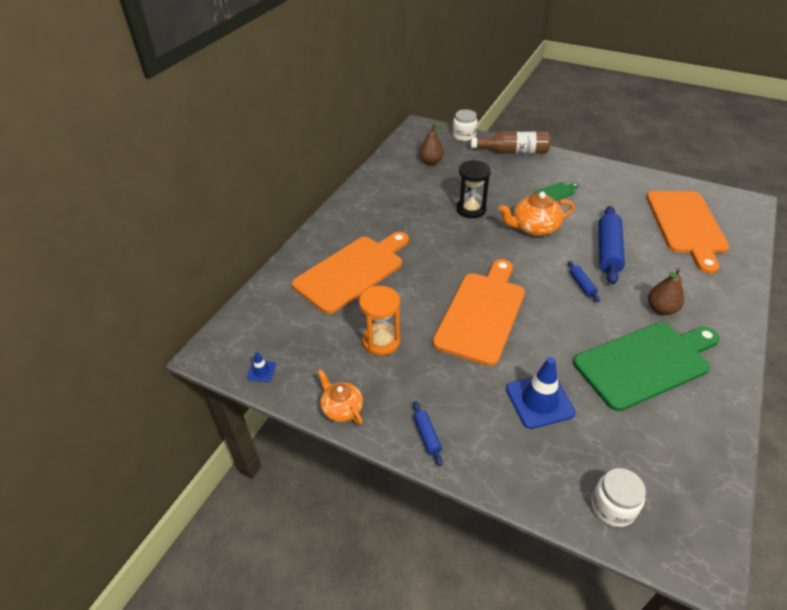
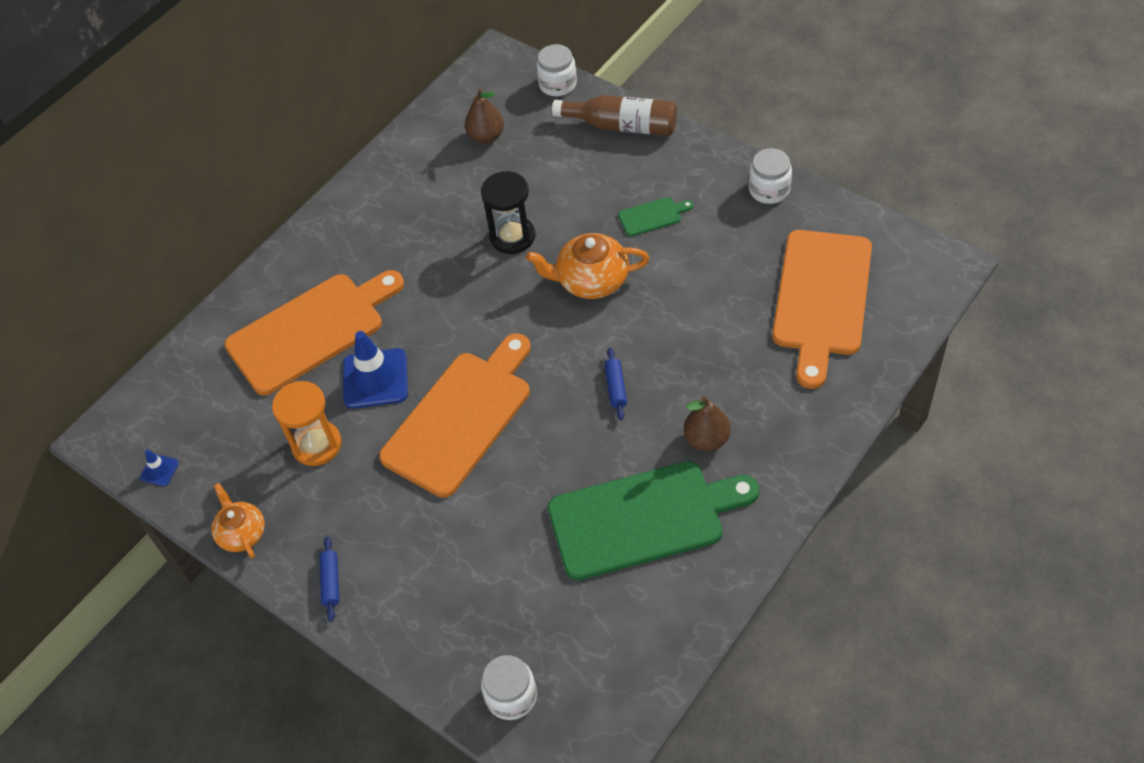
camera: 15 degrees right, 10 degrees up
(539, 401) = (483, 554): blue traffic cone -> blue traffic cone (375, 379)
(608, 251) = (680, 334): blue rolling pin -> none
(619, 175) = (769, 190): none -> white jar

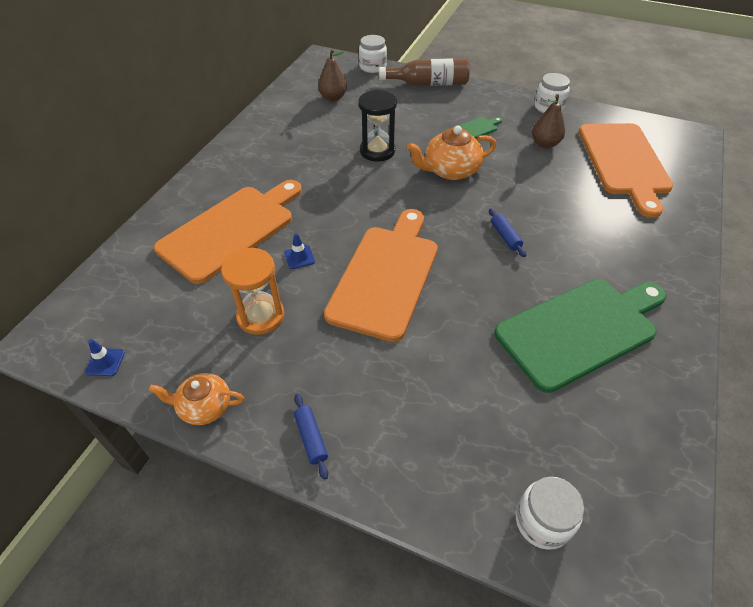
camera: 20 degrees left, 5 degrees down
(242, 533) = (204, 407): orange teapot -> orange teapot turned 45 degrees counterclockwise
(375, 379) = (299, 257): blue traffic cone -> blue traffic cone, size x0.47
(706, 439) = (597, 263): brown pear -> brown pear (545, 144)

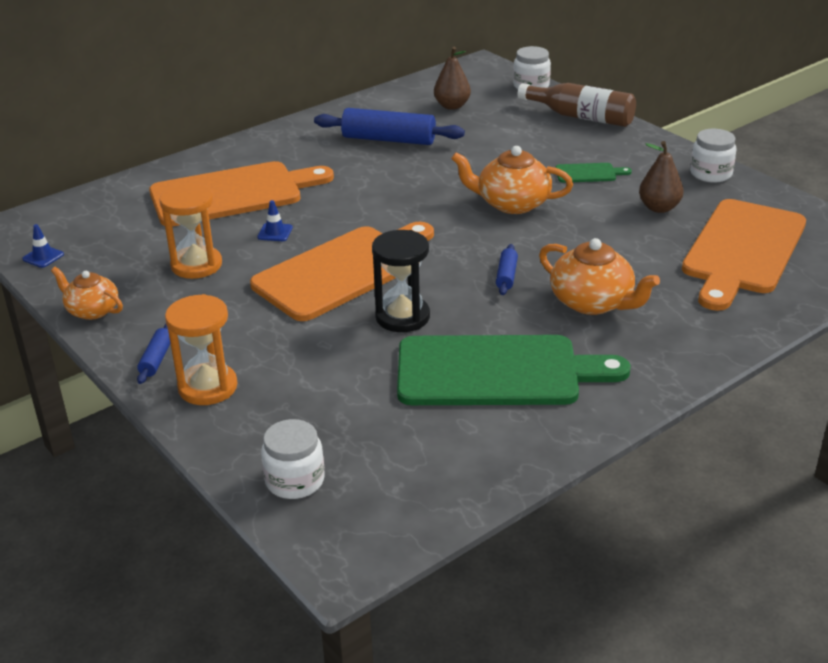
camera: 30 degrees right, 15 degrees down
(312, 140) = (388, 139): none -> blue rolling pin
(377, 151) = (448, 166): black hourglass -> black hourglass (402, 317)
(382, 449) = (208, 387): none -> orange hourglass
(581, 239) = (593, 302): none -> orange teapot

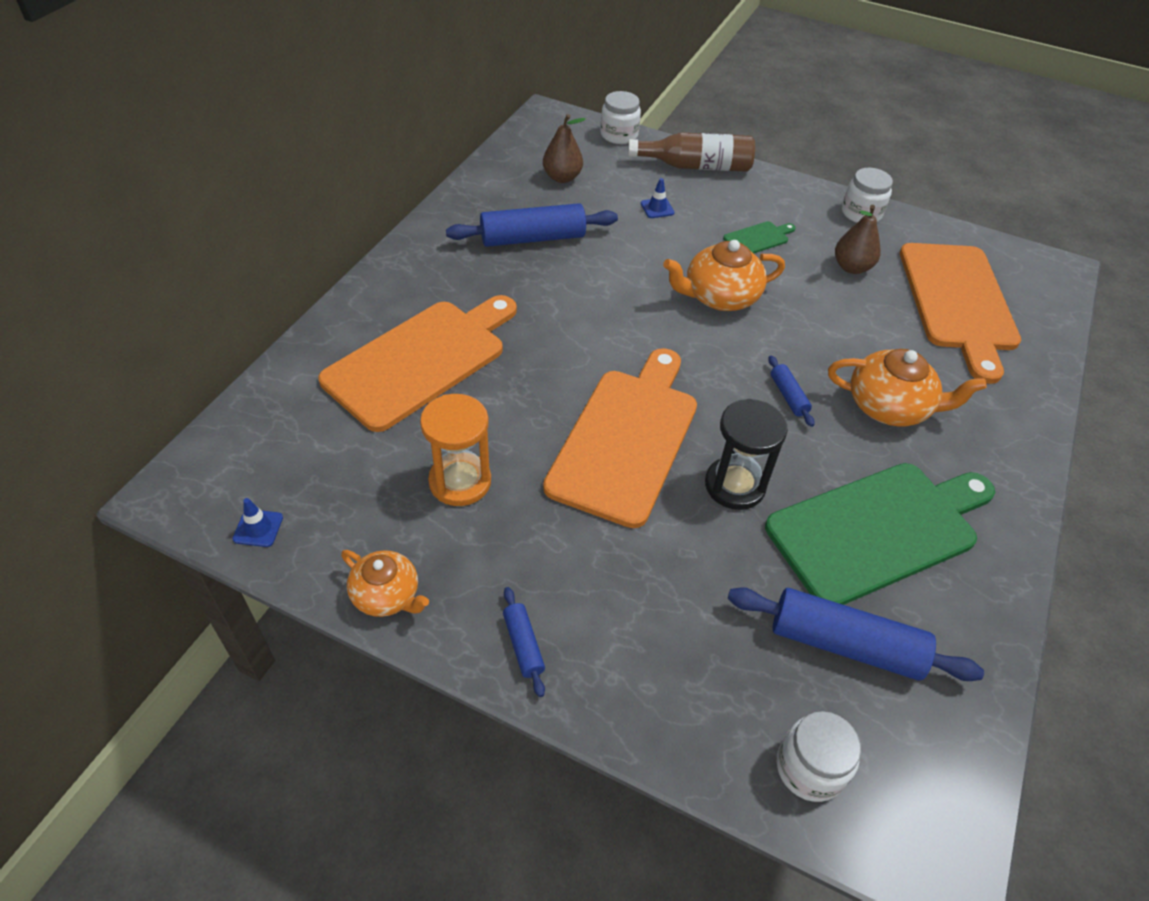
camera: 30 degrees left, 15 degrees up
(92, 310) = (387, 595): orange teapot -> orange teapot turned 150 degrees counterclockwise
(208, 387) = (613, 665): orange hourglass -> none
(275, 232) = (512, 405): blue traffic cone -> blue traffic cone (657, 208)
(395, 426) = (845, 644): none -> blue rolling pin

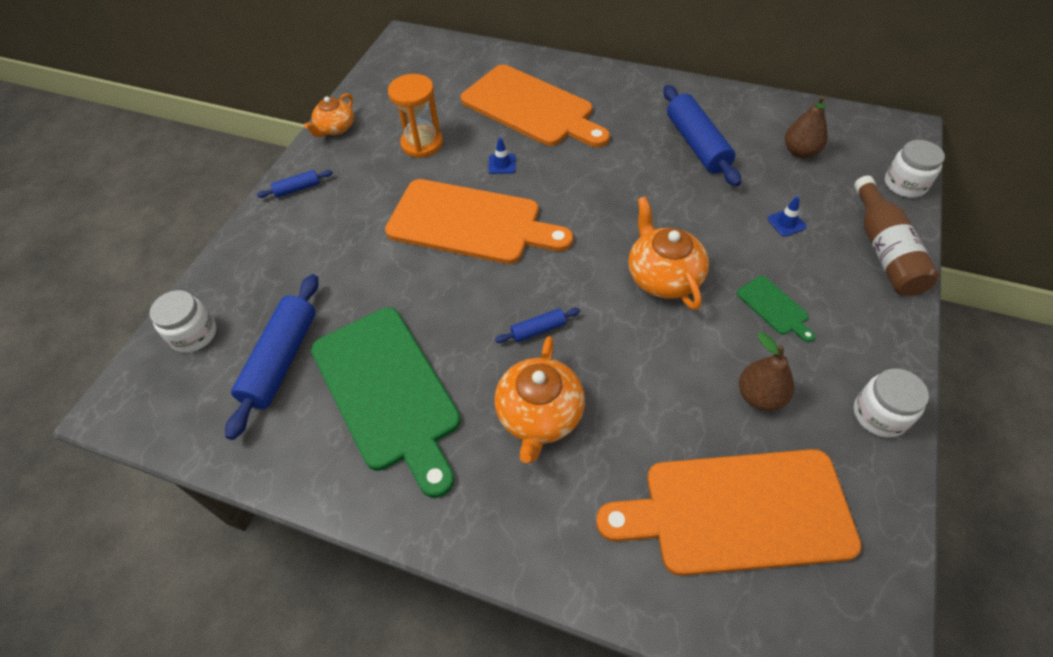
camera: 90 degrees right, 5 degrees up
(258, 528) = (382, 72): blue traffic cone -> blue traffic cone (502, 164)
(735, 485) = (429, 291): black hourglass -> none

